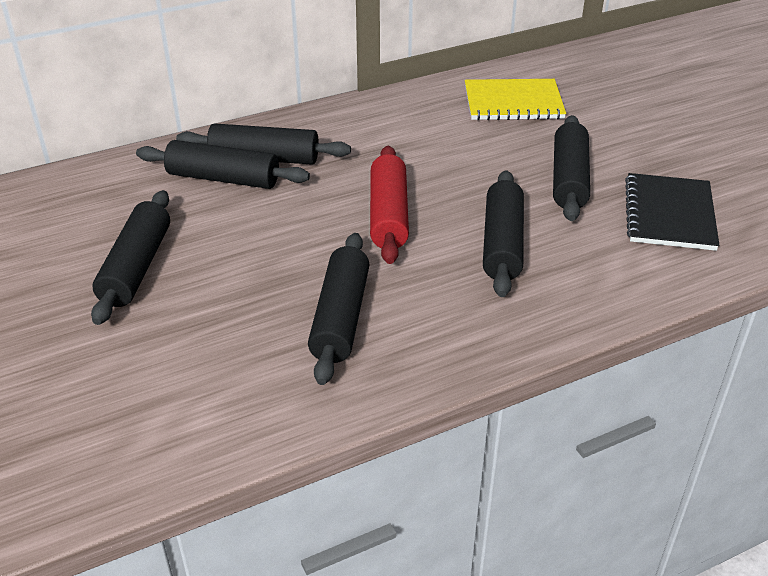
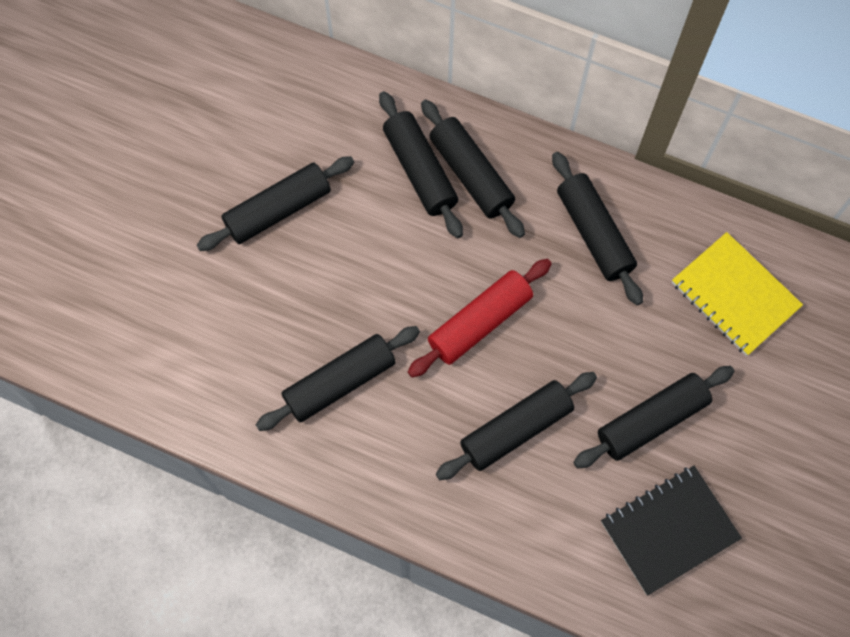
camera: 50 degrees right, 30 degrees up
(390, 131) = (593, 233): none -> black rolling pin

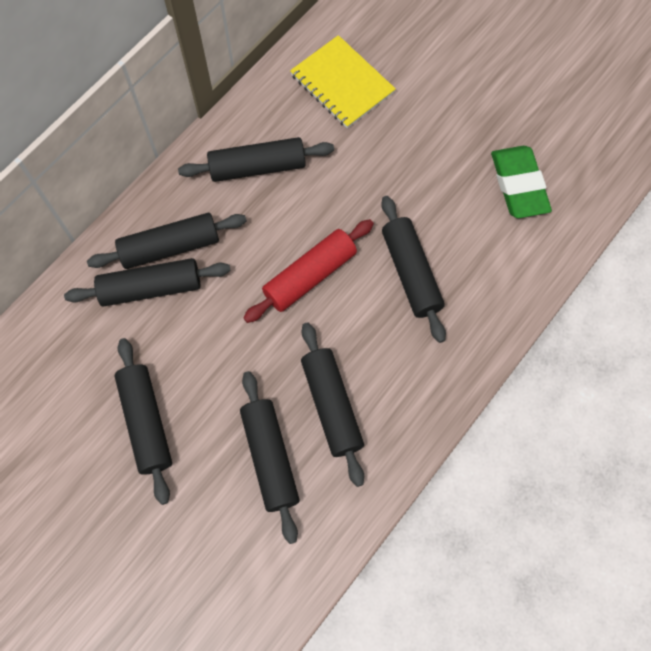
camera: 75 degrees left, 0 degrees up
(480, 323) = (310, 276): red rolling pin -> red rolling pin turned 75 degrees clockwise
(651, 420) = (428, 172): black rolling pin -> black rolling pin (270, 457)
(669, 530) = (519, 185): black notebook -> green eraser
(735, 295) = (342, 83): yellow notebook -> yellow notebook turned 75 degrees clockwise

